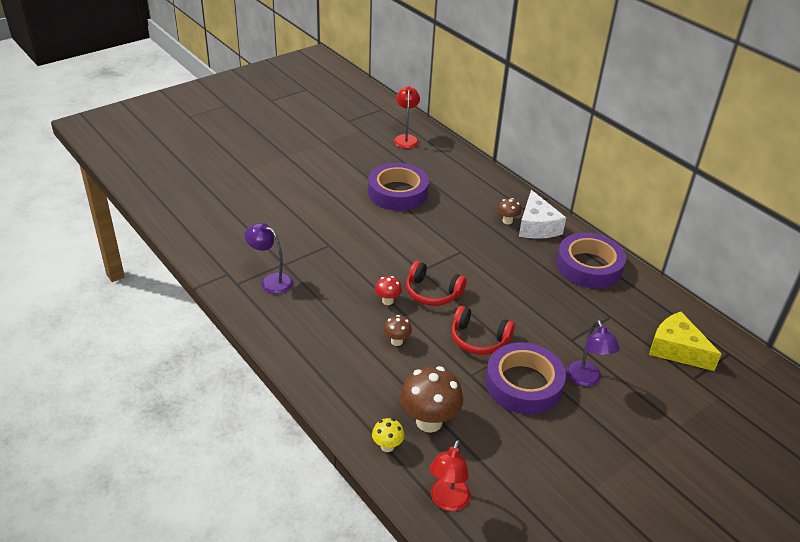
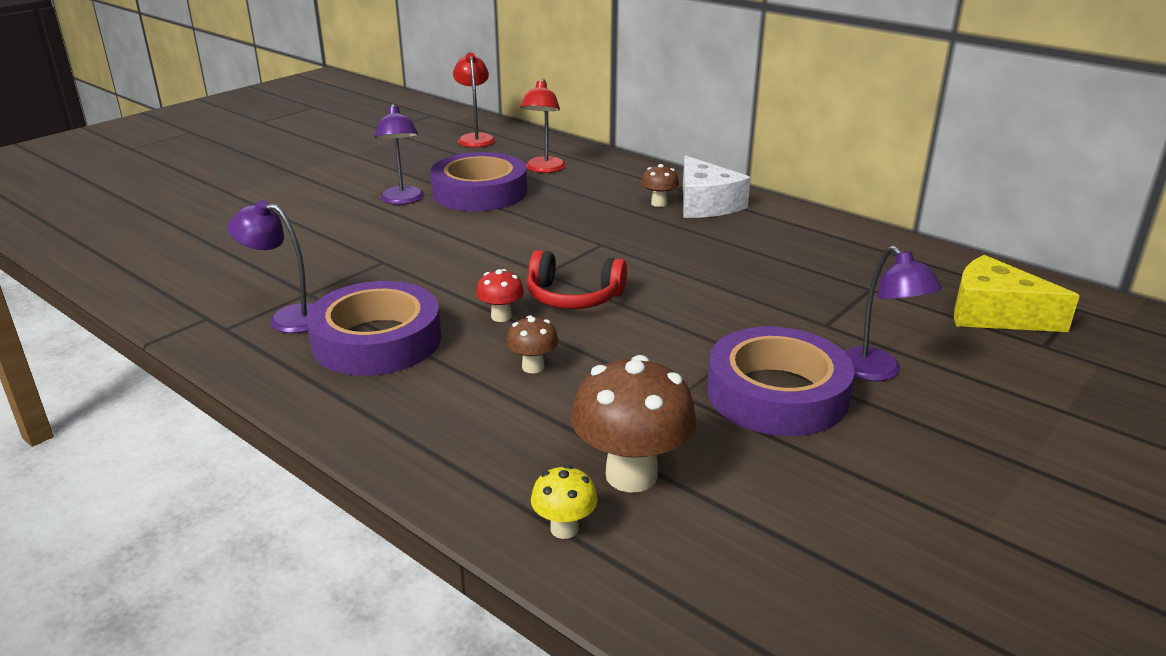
camera: 10 degrees left, 10 degrees down
(349, 192) = (402, 200): none -> purple lamp
(447, 501) = (717, 605): red lamp -> red lamp (544, 169)
(478, 339) = (674, 345): red headphones -> none
(589, 266) = (805, 237): purple tape -> purple tape (377, 340)

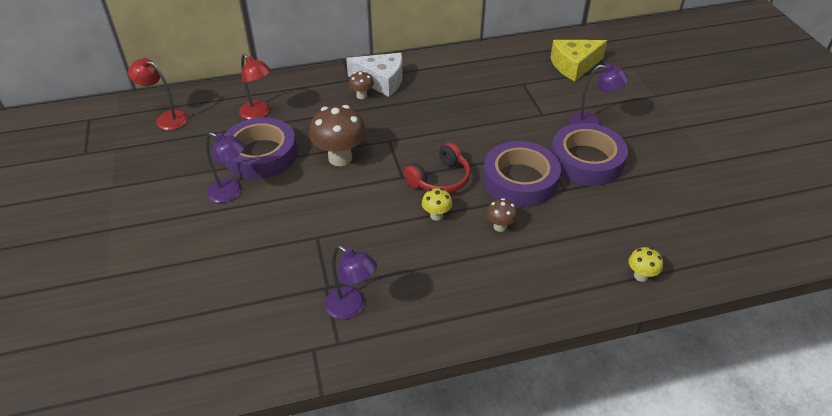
camera: 55 degrees left, 15 degrees up
(288, 317) = (351, 307): purple lamp -> purple lamp turned 105 degrees counterclockwise
(377, 340) = (418, 276): purple tape -> purple tape (520, 180)
(501, 316) = (436, 215): red mushroom -> yellow mushroom
(631, 475) = (616, 236): brown mushroom -> brown mushroom (340, 158)

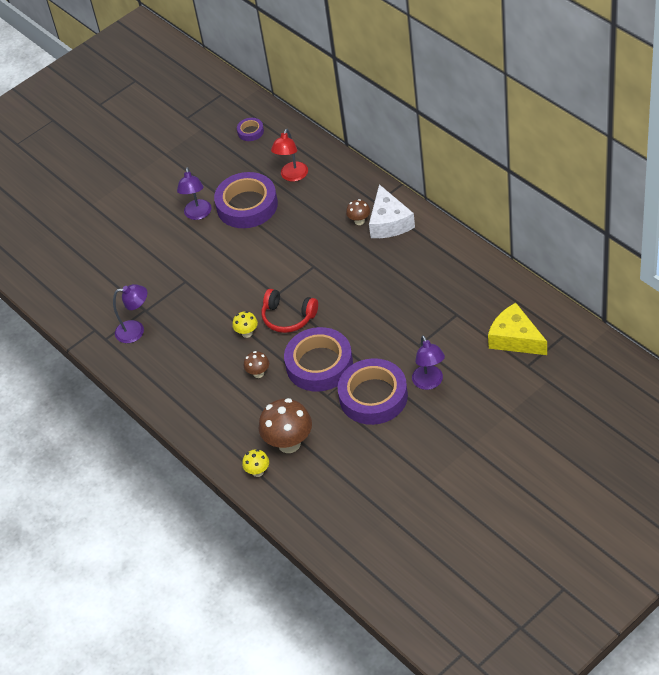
camera: 70 degrees right, 5 degrees up
(166, 118) = (250, 131): red lamp -> purple tape
(340, 158) = (273, 249): brown mushroom -> brown mushroom (289, 443)
(351, 307) = (136, 331): purple lamp -> purple lamp turned 105 degrees counterclockwise

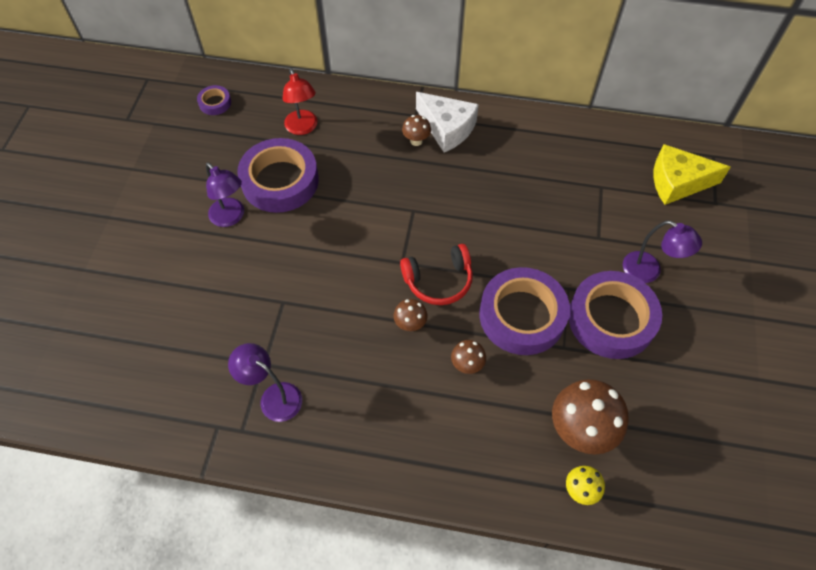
camera: 45 degrees left, 10 degrees up
(136, 331) = (273, 397): purple lamp -> purple lamp turned 105 degrees counterclockwise
(247, 333) = (410, 324): yellow mushroom -> brown mushroom

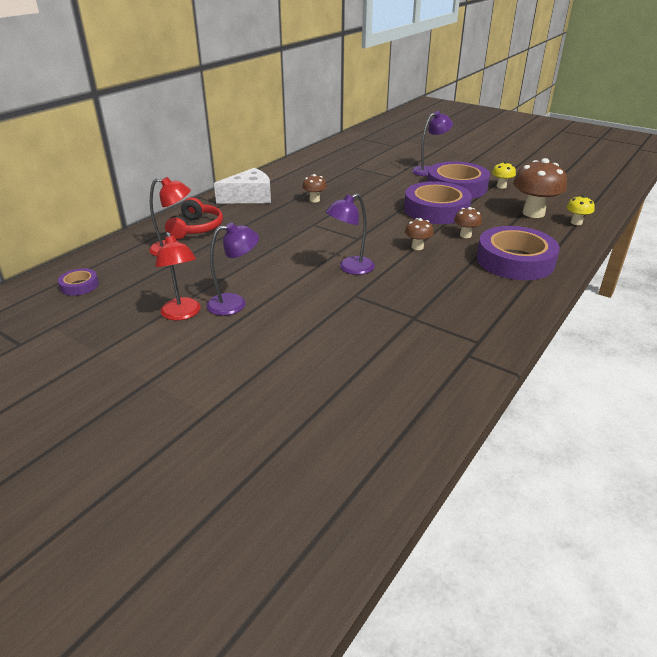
camera: 65 degrees left, 25 degrees down
(200, 191) = (182, 314): none -> red lamp
(273, 397) = (451, 319): purple lamp -> purple lamp (350, 268)
(280, 181) = (220, 271): purple tape -> purple tape (515, 260)
(416, 141) = (248, 209): brown mushroom -> brown mushroom (314, 200)
(439, 281) = (386, 229): red headphones -> red headphones (196, 228)
(651, 373) = (501, 186): none -> yellow mushroom
(677, 182) = (371, 150): yellow cheese -> none

